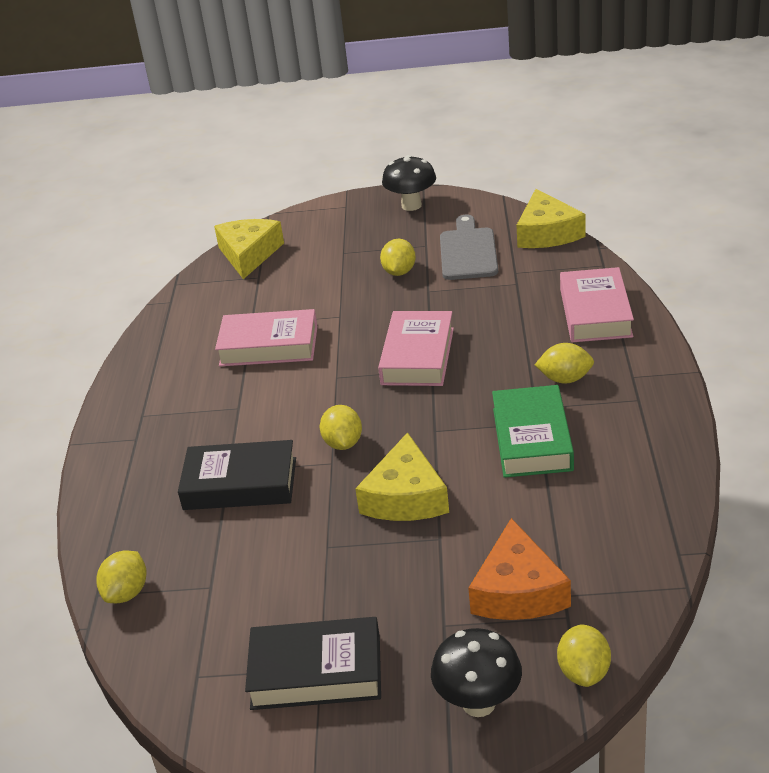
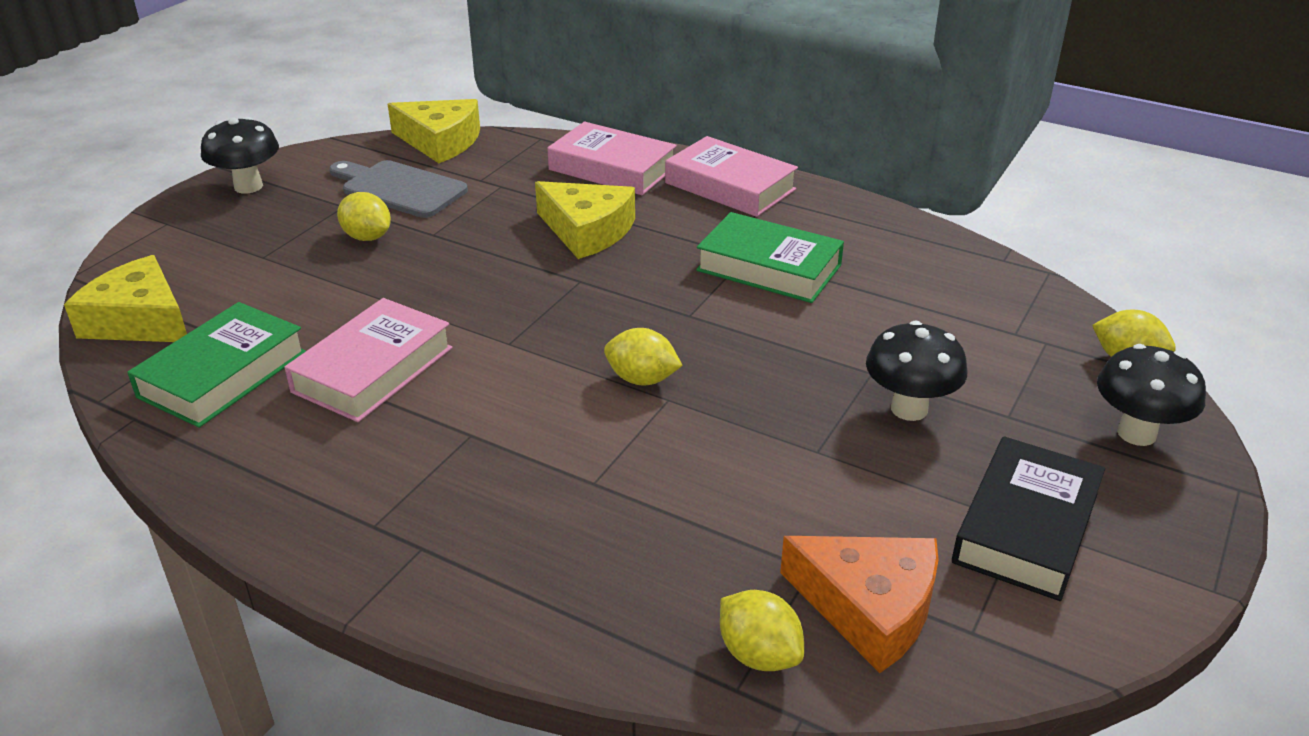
camera: 65 degrees left, 0 degrees up
(225, 304) = (223, 374): none -> green book
(240, 483) = (631, 481): black book -> none
(405, 496) = (782, 370): yellow cheese -> yellow cheese (587, 231)
(409, 572) = (909, 409): none -> black mushroom
(418, 356) = (545, 280): pink book -> pink book (730, 186)
(518, 590) = (990, 355): orange cheese -> orange cheese (869, 608)
(565, 379) = (696, 219): yellow lemon -> none

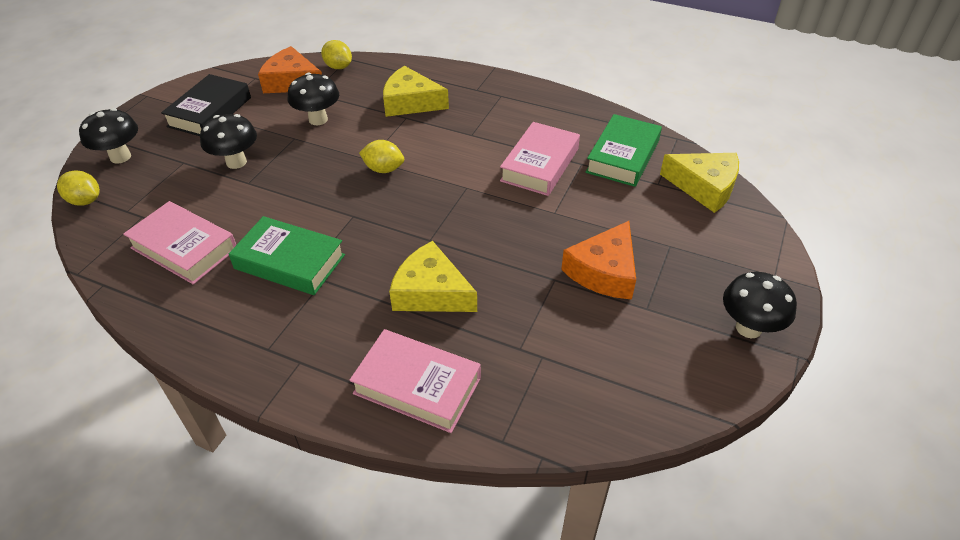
camera: 175 degrees right, 10 degrees up
(367, 237) = (604, 271): yellow lemon -> orange cheese
(399, 188) = (611, 336): grey cutting board -> none
(440, 141) = (609, 423): yellow cheese -> yellow cheese (410, 102)
(730, 186) = (302, 365): pink book -> pink book (184, 248)
(778, 490) = (318, 119): none -> black mushroom

